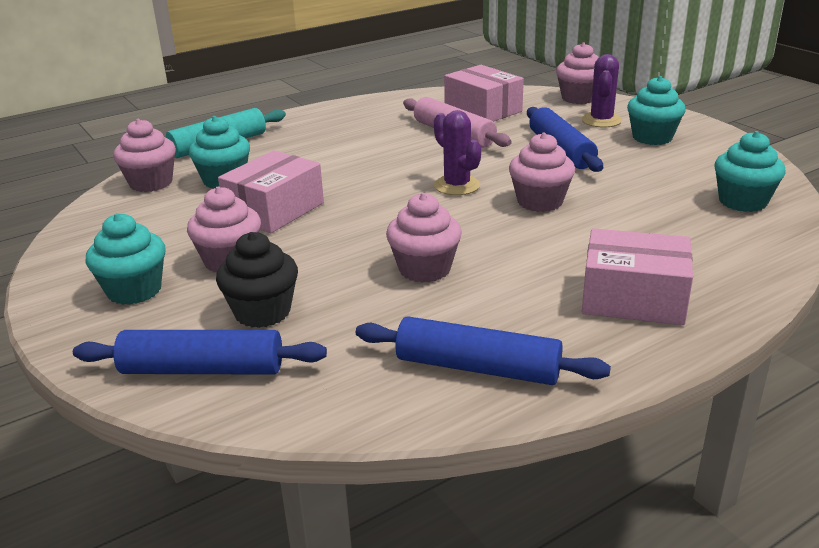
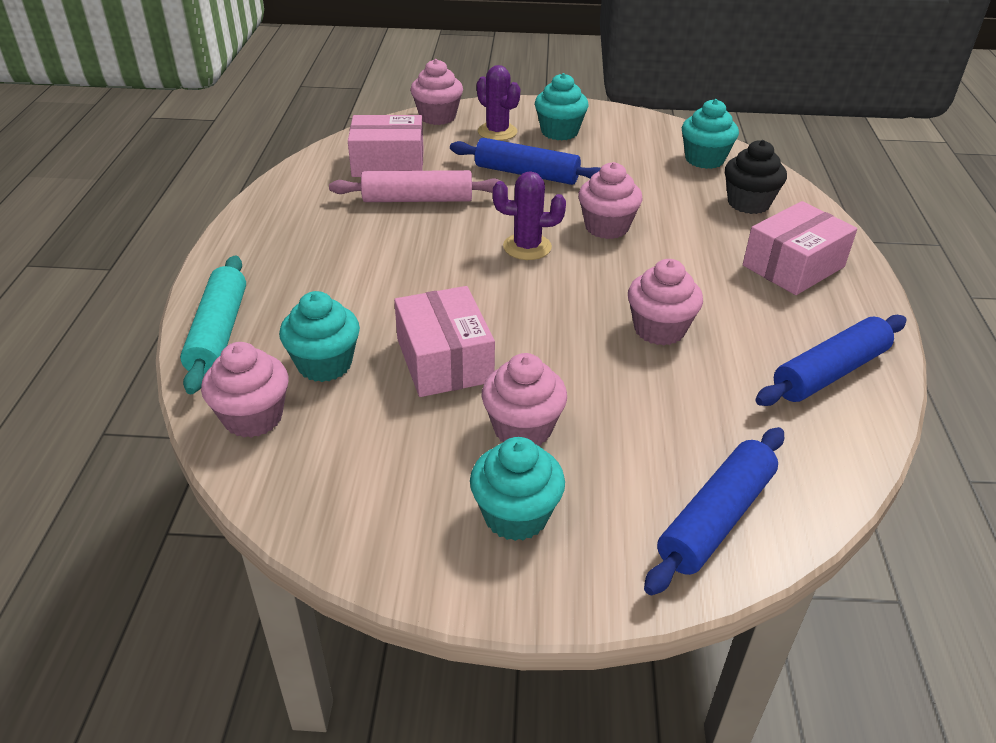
camera: 55 degrees left, 10 degrees up
(262, 312) = (646, 445): black cupcake -> black cupcake (748, 203)

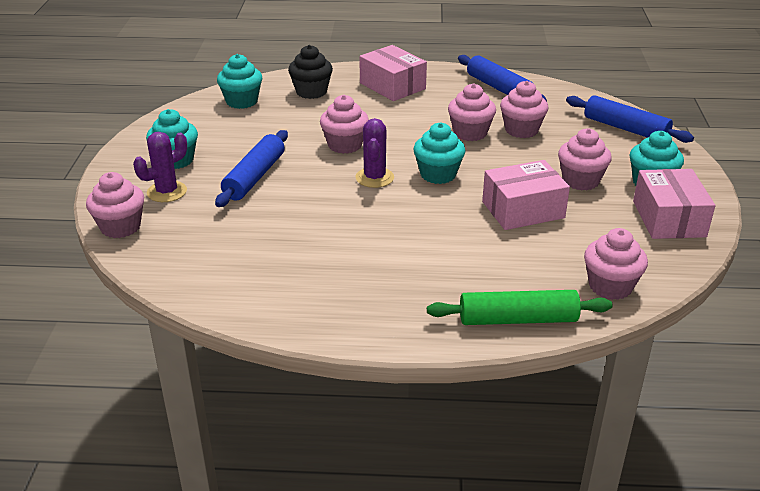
camera: 90 degrees left, 5 degrees down
(218, 333) = (518, 319): turquoise rolling pin -> green rolling pin
(324, 364) = (542, 260): turquoise cupcake -> turquoise cupcake (438, 174)
(388, 163) = (221, 252): pink box -> pink box (668, 219)
(417, 199) = (296, 231): pink rolling pin -> none
(680, 383) = (521, 130): none -> pink cupcake

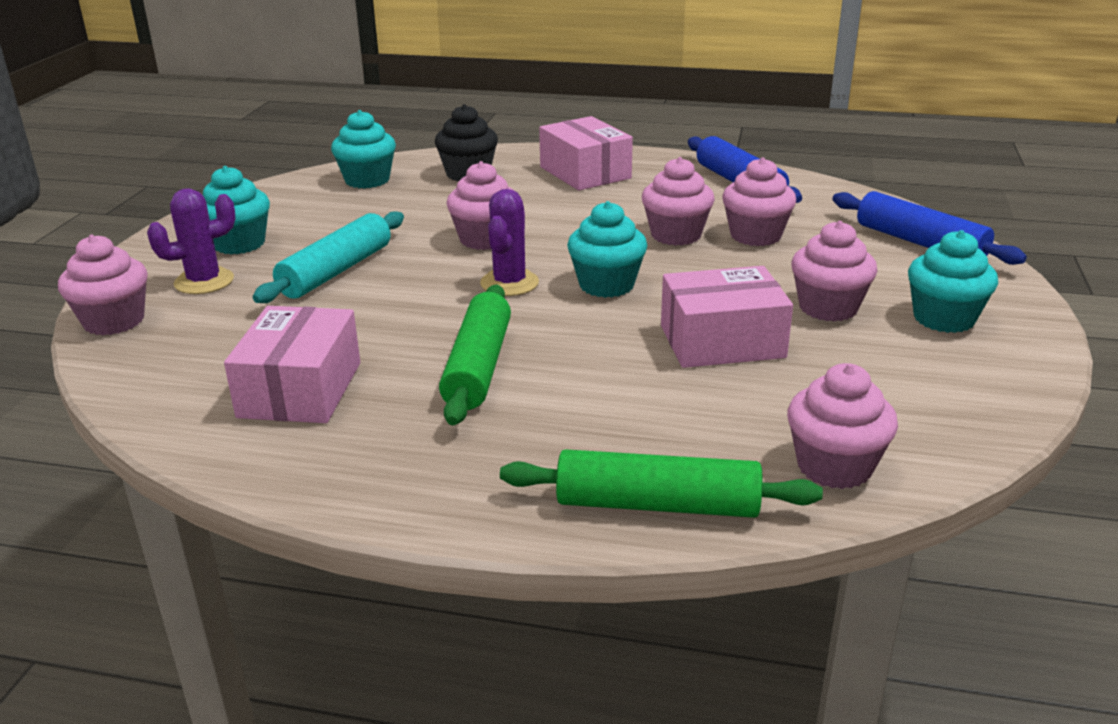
camera: 10 degrees right, 5 degrees down
(255, 177) = (336, 271): blue rolling pin -> turquoise rolling pin
(379, 240) = (478, 367): none -> green rolling pin
(668, 219) = (962, 372): pink box -> pink box (300, 389)

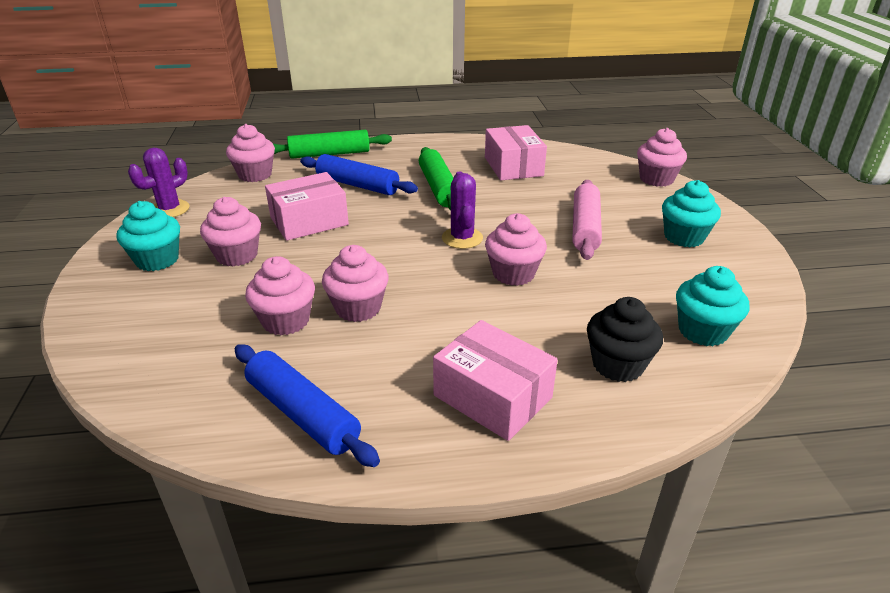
camera: 160 degrees right, 5 degrees up
(204, 281) = (653, 207): purple cactus -> purple cactus (169, 209)
(336, 271) = (585, 227): turquoise rolling pin -> pink rolling pin
(606, 285) = (395, 248): turquoise cupcake -> none
(920, 243) = (130, 340): blue rolling pin -> blue rolling pin (357, 185)

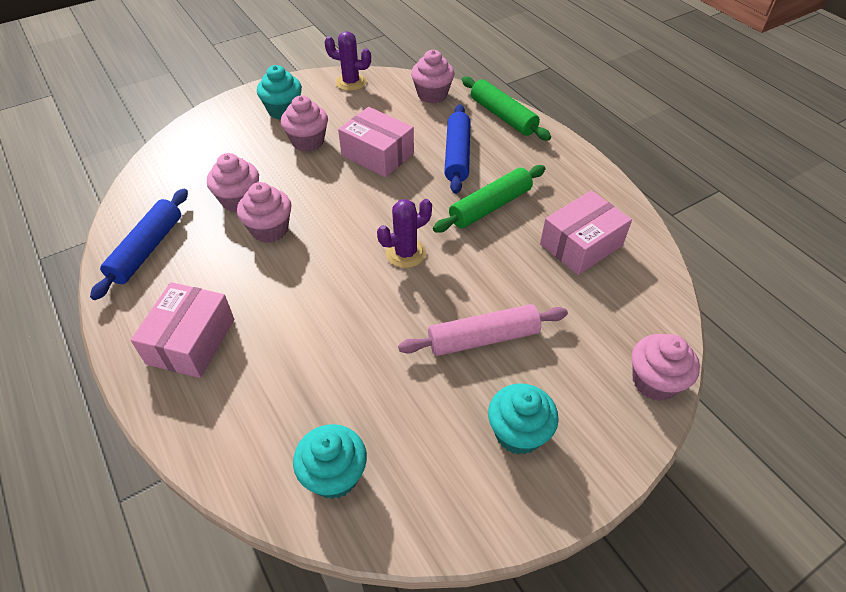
camera: 65 degrees right, 15 degrees up
(513, 274) = (364, 306): pink cupcake -> none
(617, 365) = (256, 414): black cupcake -> none

